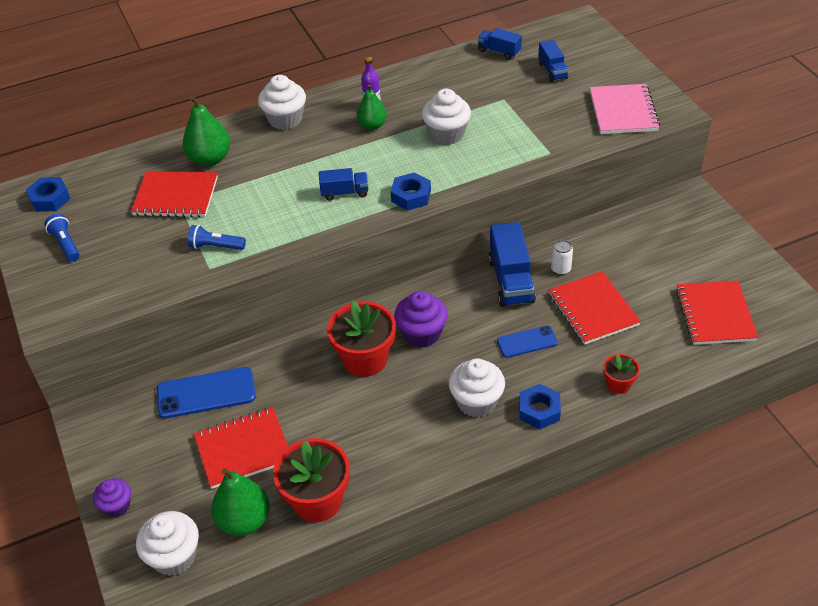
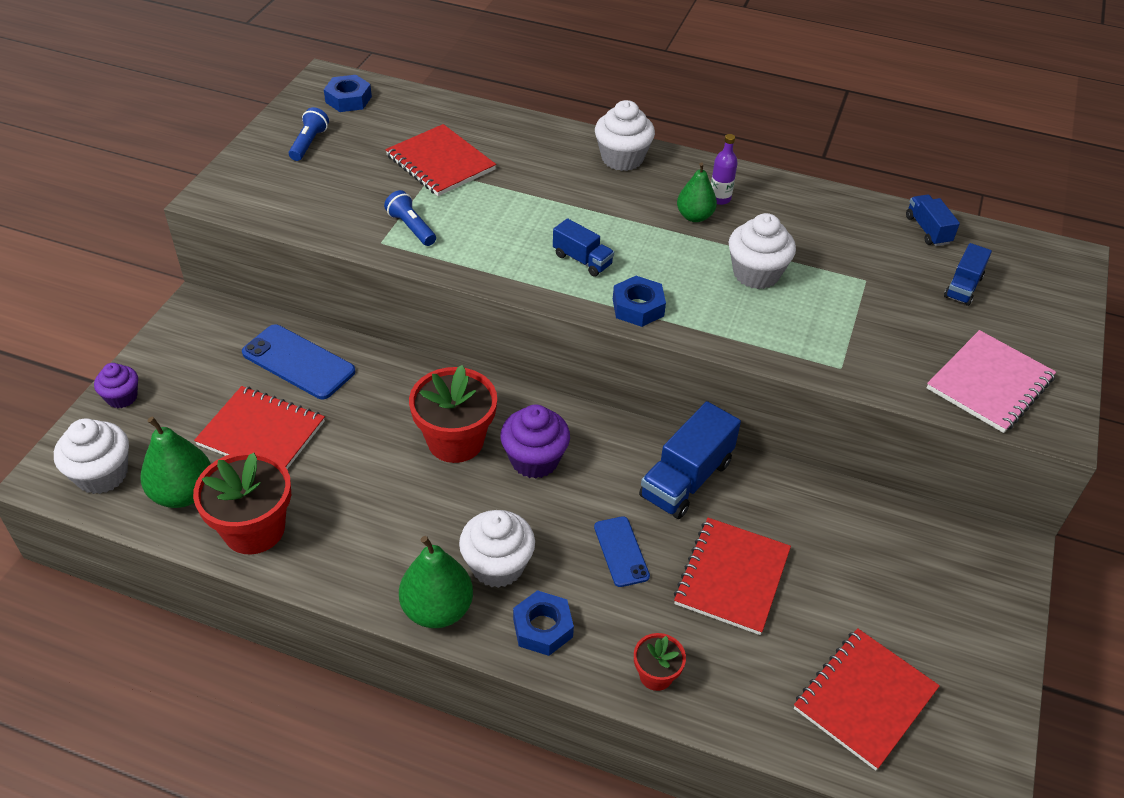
camera: 40 degrees right, 0 degrees up
(210, 159) = (511, 150): green pear -> green pear (437, 609)
(527, 342) = (621, 551): blue phone -> blue phone turned 45 degrees clockwise
(561, 269) = (753, 509): white can -> none

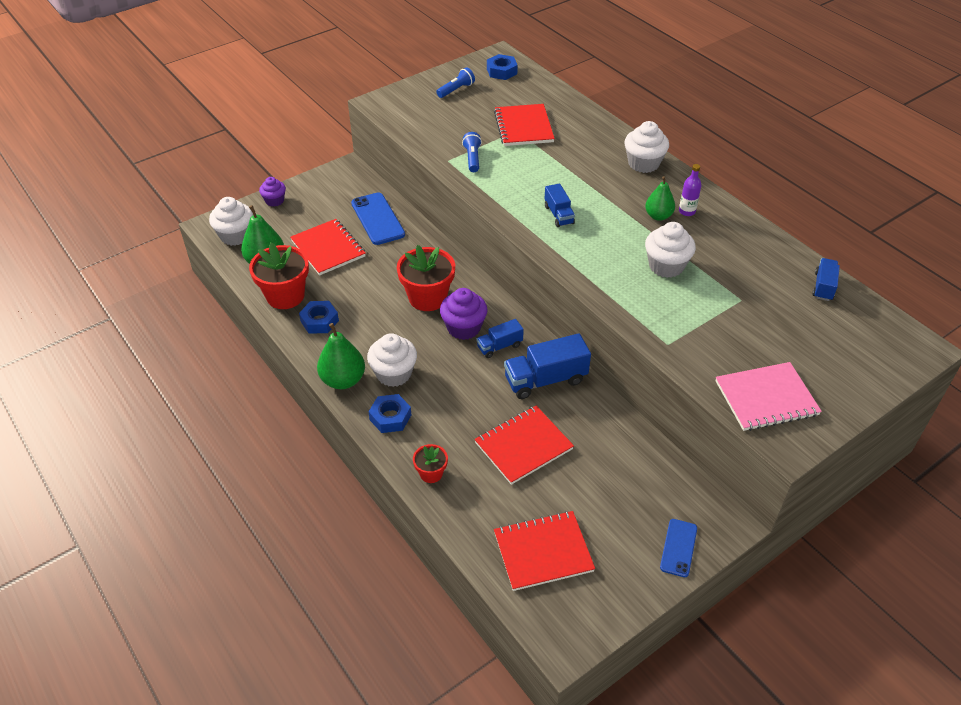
camera: 35 degrees right, 0 degrees up
(621, 551) = (469, 400): blue phone -> blue phone (678, 548)
(638, 307) = (567, 255): blue nut -> blue nut (319, 321)
(963, 287) = (811, 332): blue truck -> blue truck (499, 346)

